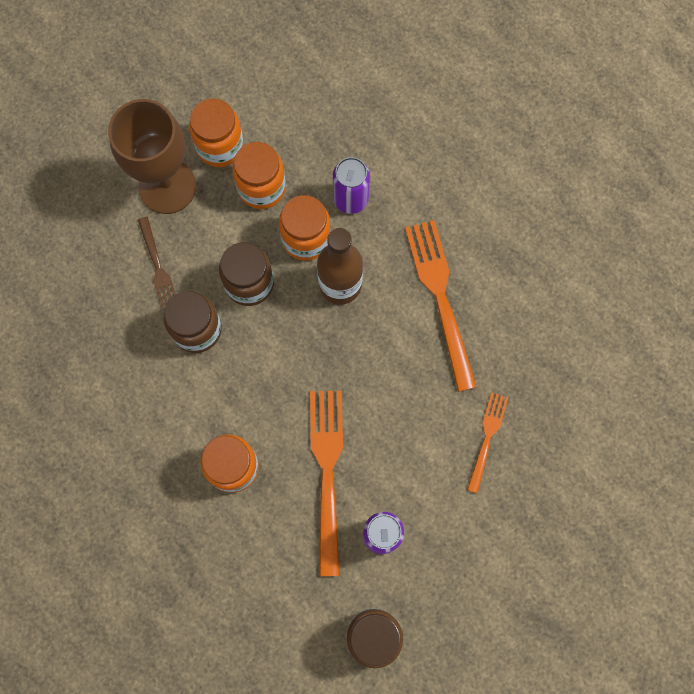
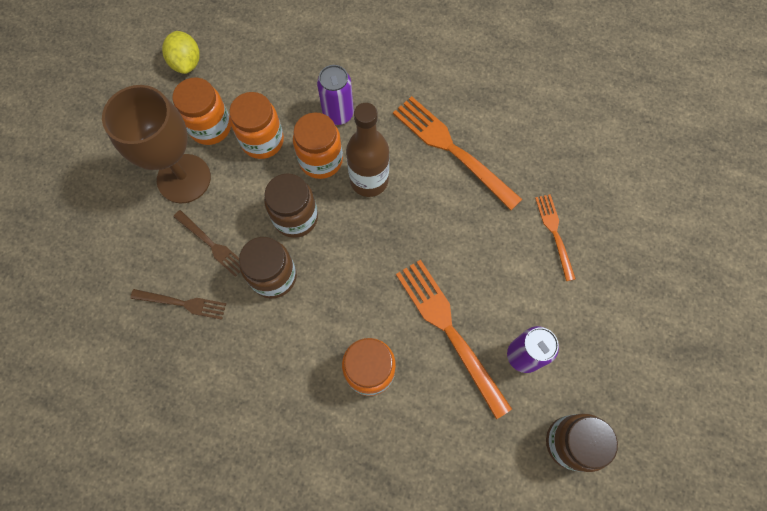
camera: 30 degrees left, 5 degrees down
(102, 309) = (183, 303): none -> brown fork
(234, 64) = (186, 63): none -> yellow lemon

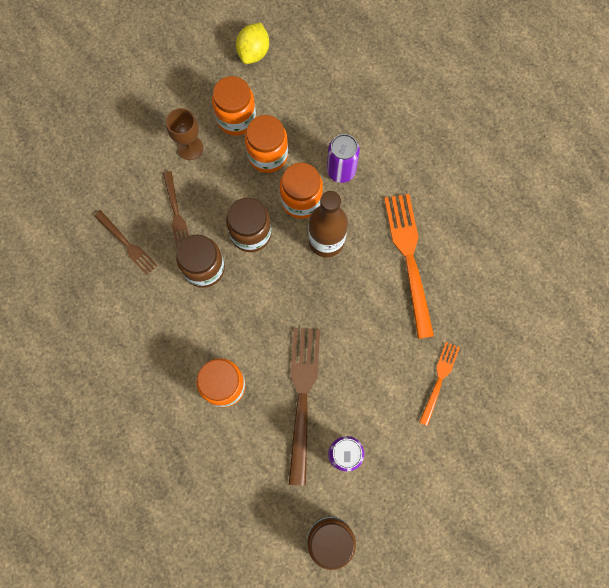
camera: 35 degrees right, 5 degrees up
(184, 178) = (190, 148): brown goblet -> brown goblet, size x0.54
(449, 330) = (302, 397): orange fork -> brown fork

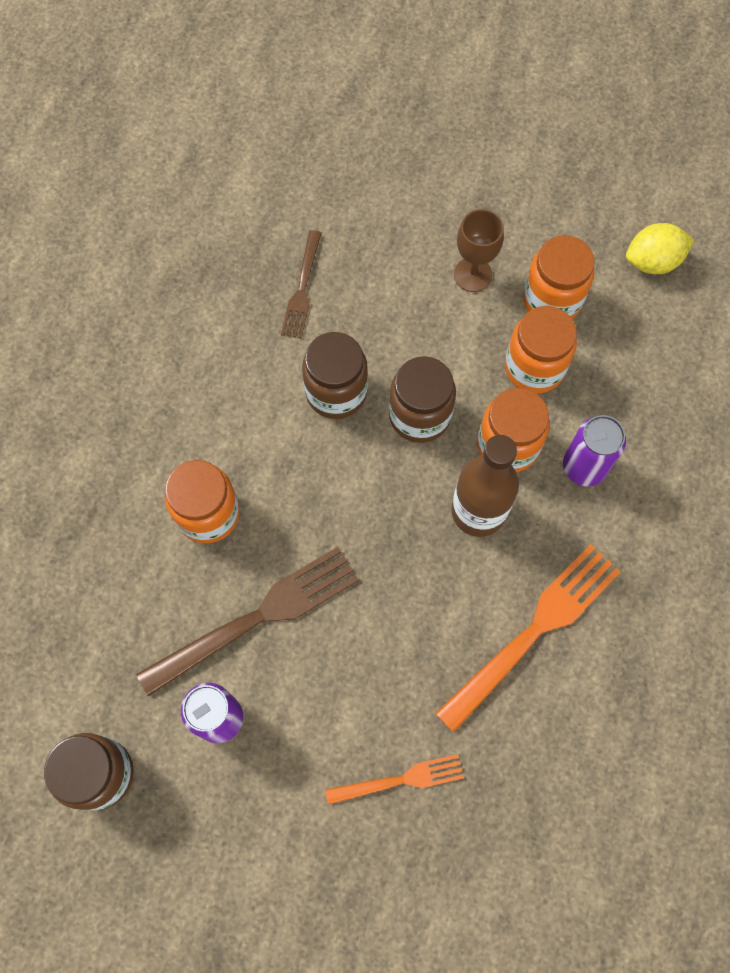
camera: 55 degrees right, 5 degrees down
(176, 213) = (380, 316): brown fork -> none

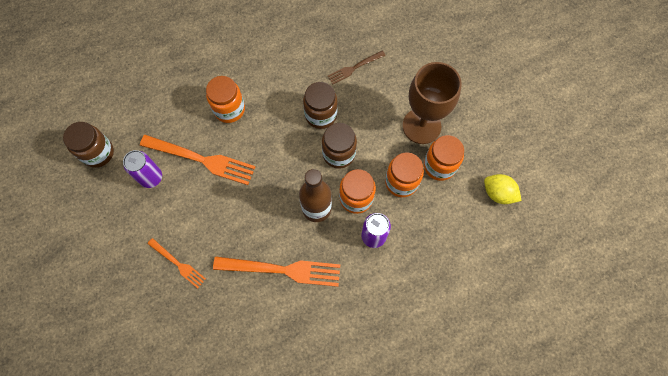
camera: 50 degrees right, 0 degrees up
(257, 617) = (202, 159): brown fork -> orange fork
(473, 274) = (421, 126): brown goblet -> brown goblet, size x1.85

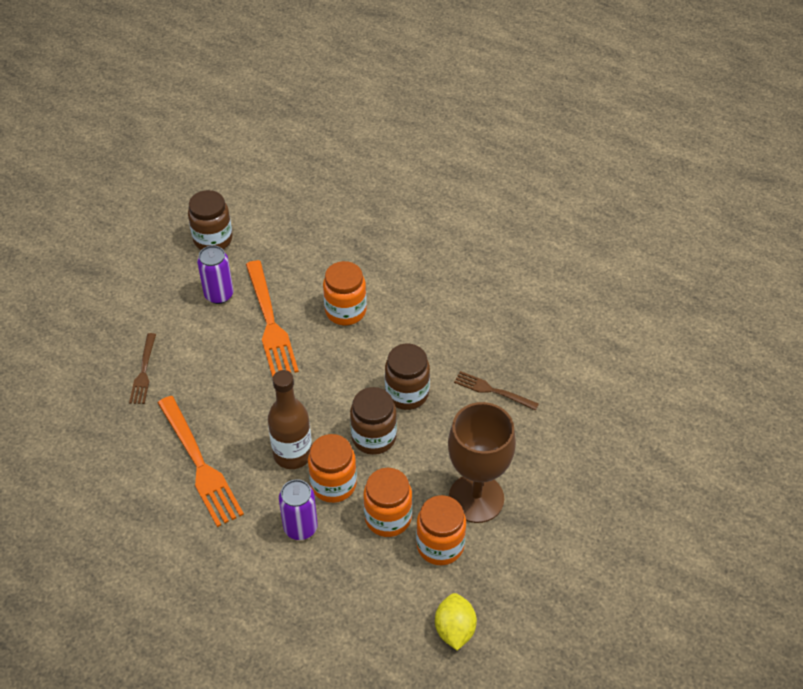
camera: 55 degrees right, 20 degrees down
(178, 264) = (144, 372): orange fork -> brown fork

